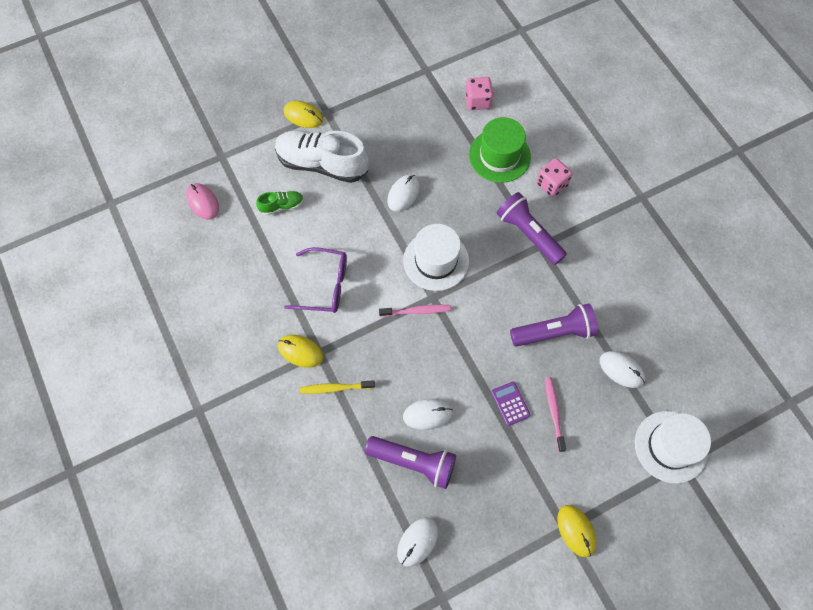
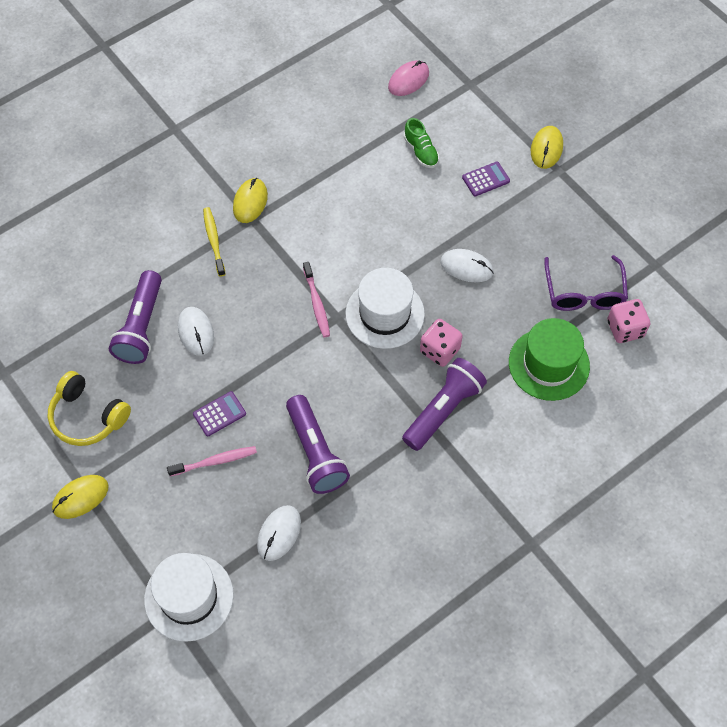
camera: 80 degrees right, 5 degrees down
(322, 164) = (485, 179): white shoe -> purple calculator
(325, 285) = (331, 210): purple glasses -> purple glasses (584, 293)
(417, 542) = (58, 343): white mouse -> none
(498, 518) = (88, 416): none -> yellow headphones
(551, 184) = (522, 429): pink dice -> pink dice (440, 350)

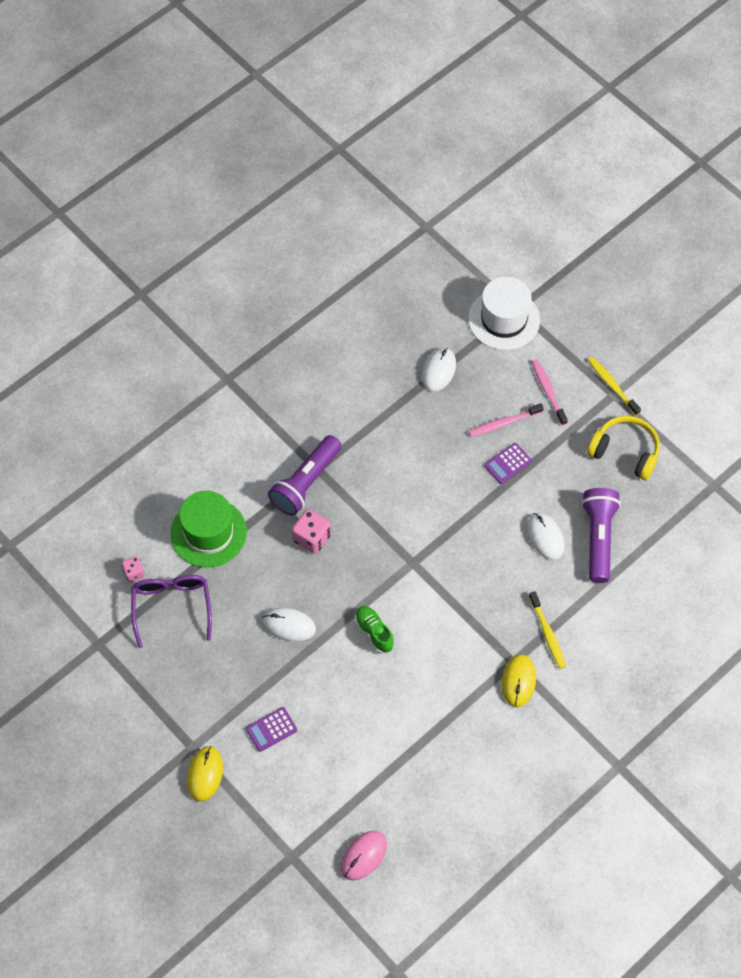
camera: 175 degrees right, 0 degrees up
(80, 497) = (612, 385): yellow mouse -> yellow toothbrush
(316, 452) = (416, 437): purple flashlight -> none
(317, 303) = (434, 575): pink toothbrush -> pink toothbrush (548, 391)
(385, 314) = (367, 570): white hat -> none
(421, 151) = (343, 759): green shoe -> green shoe (374, 632)
(625, 329) = (134, 573): pink dice -> pink dice, size x0.60

